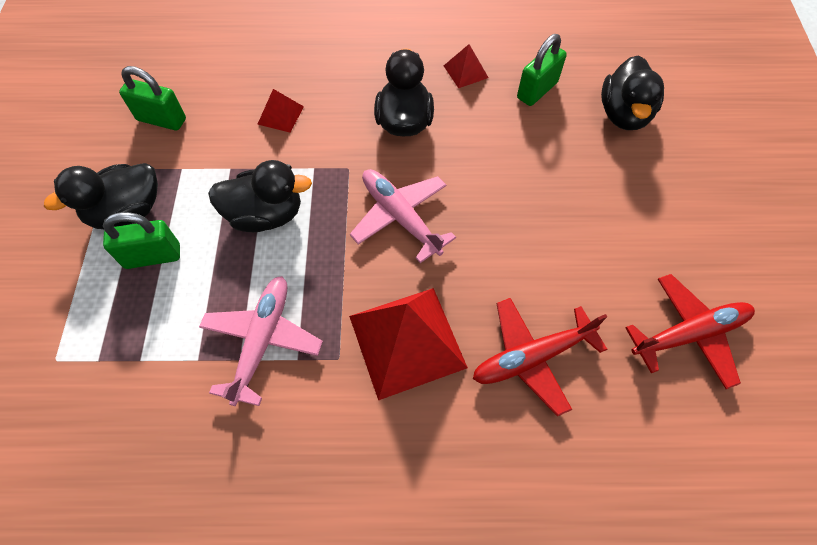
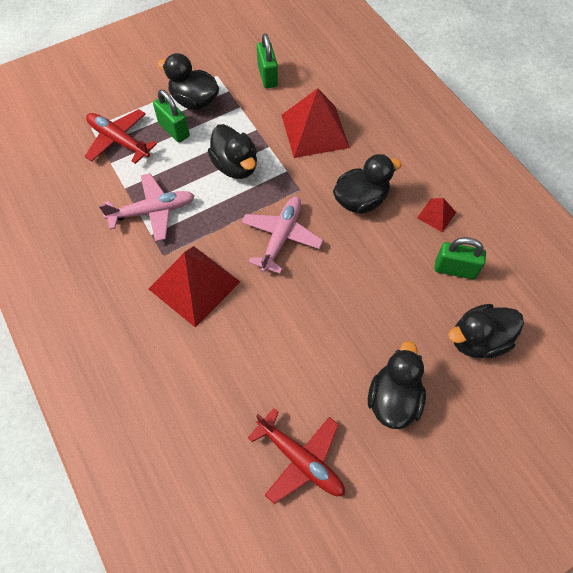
camera: 60 degrees right, 0 degrees up
(280, 115) = (315, 131): red pyramid -> red pyramid, size x2.11
(532, 357) = (224, 362): red plane -> red plane (119, 141)
(655, 214) = (393, 399): none -> black duck

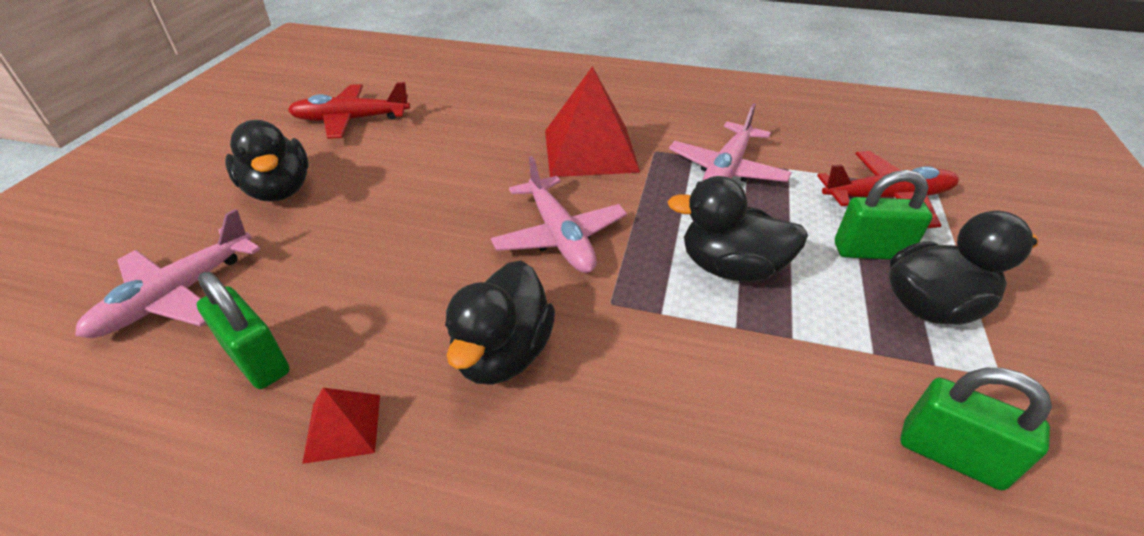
camera: 135 degrees right, 20 degrees down
(315, 131) = (714, 412): red pyramid -> none
(455, 269) = (257, 360): green padlock -> green padlock turned 75 degrees clockwise
(478, 340) = (178, 295): black duck -> pink plane

